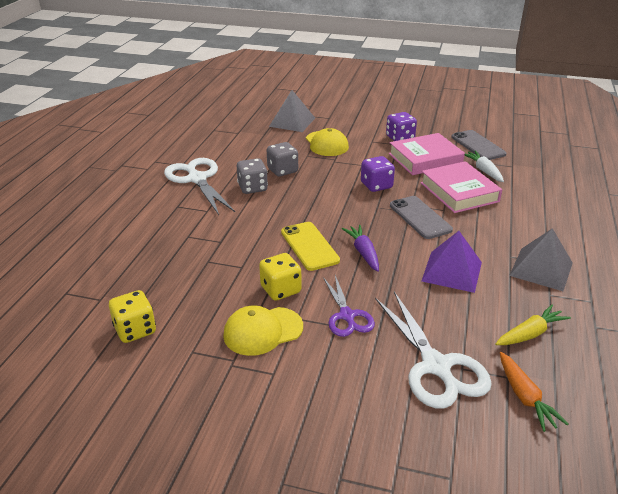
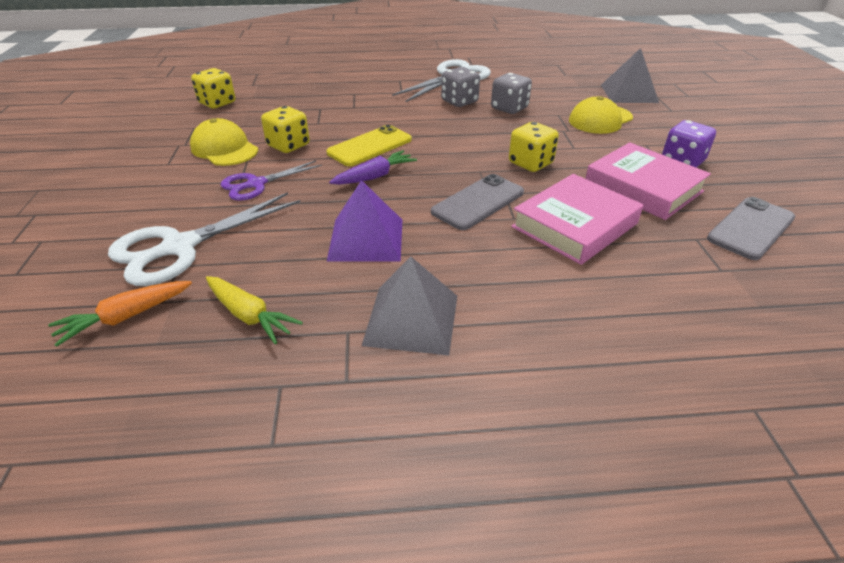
camera: 70 degrees right, 5 degrees up
(376, 185) = (530, 163): purple dice -> yellow dice
(483, 171) = (667, 241): white carrot -> none

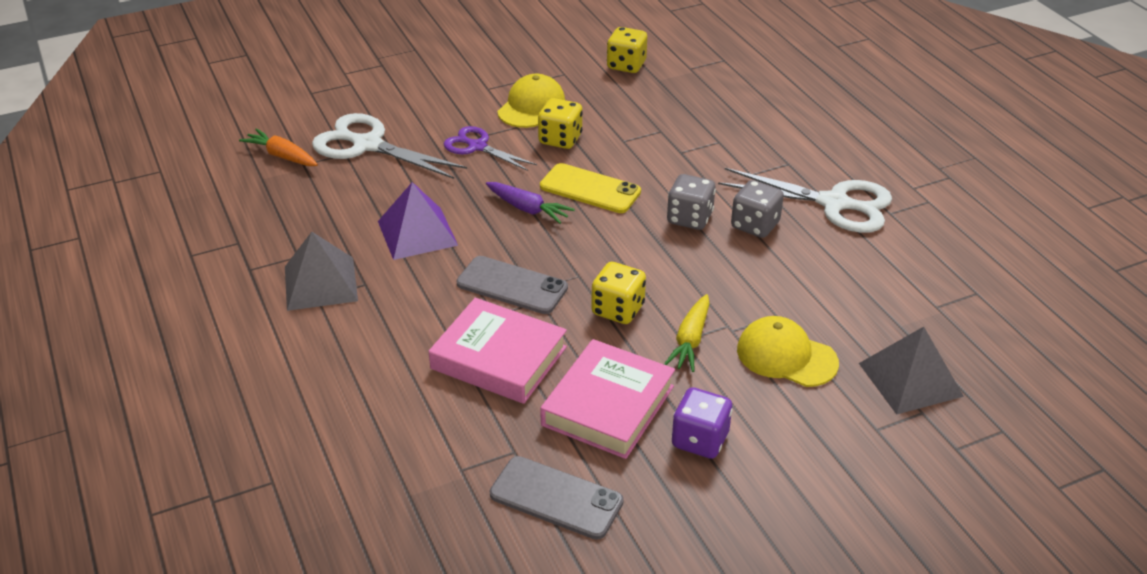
camera: 70 degrees right, 0 degrees up
(249, 315) = (300, 206): yellow carrot -> yellow carrot (690, 340)
(509, 108) = (764, 270): grey dice -> grey dice (689, 218)

